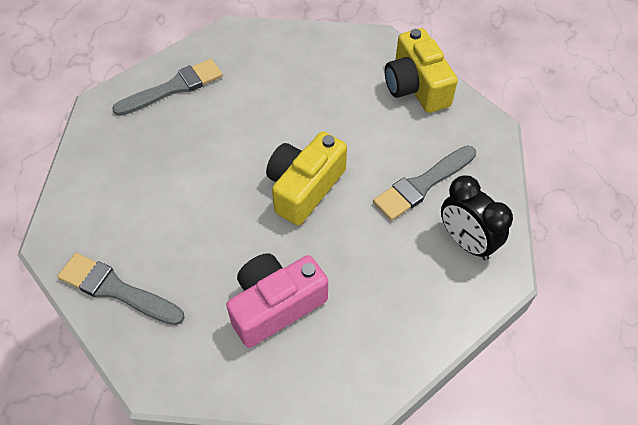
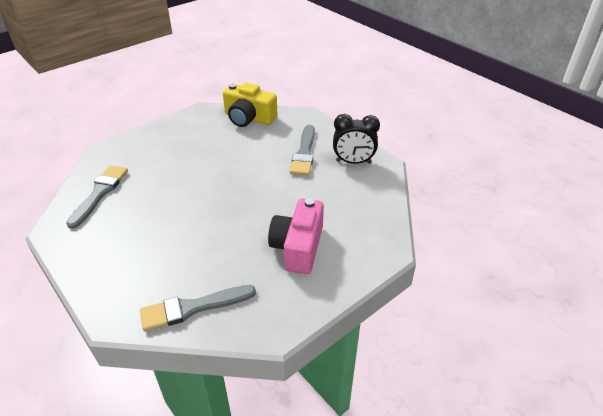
camera: 45 degrees left, 15 degrees down
(304, 188) = (245, 190): yellow camera -> none

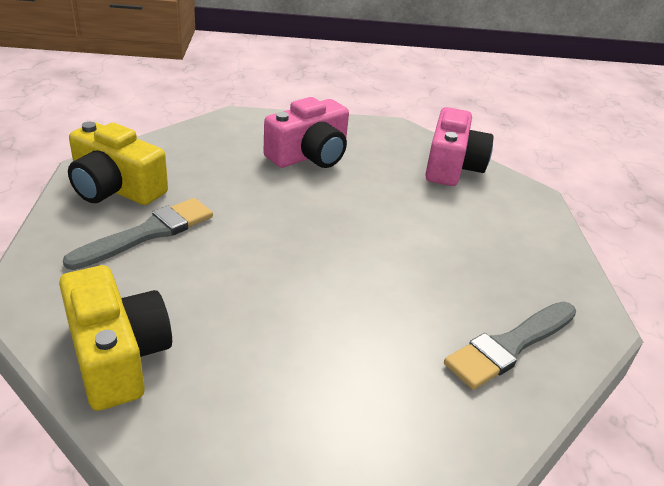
camera: 145 degrees left, 5 degrees down
(193, 308) = (452, 166): grey brush -> pink camera
(353, 162) = (115, 188): black clock -> yellow camera

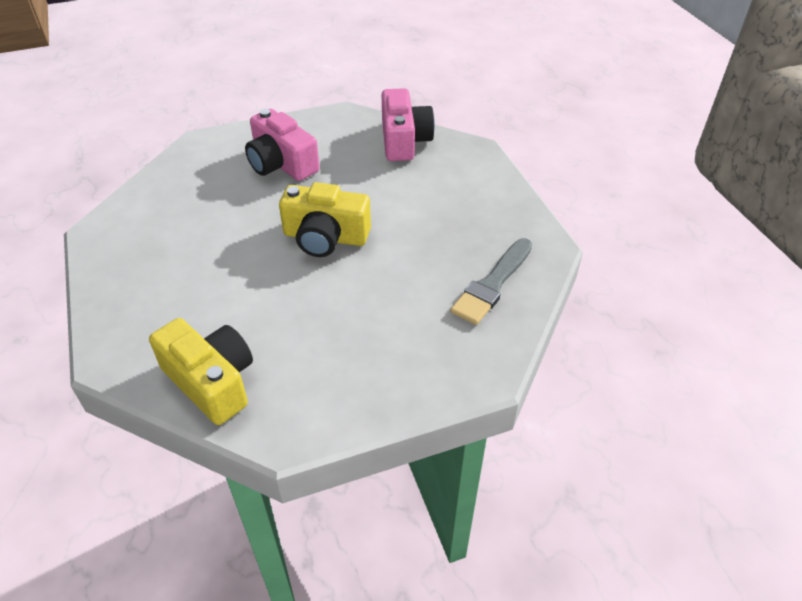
camera: 15 degrees left, 10 degrees up
(115, 188) = (130, 244): yellow camera -> yellow camera (325, 237)
(147, 233) = (181, 277): grey brush -> none
(309, 155) = (281, 163): pink camera -> pink camera turned 105 degrees clockwise

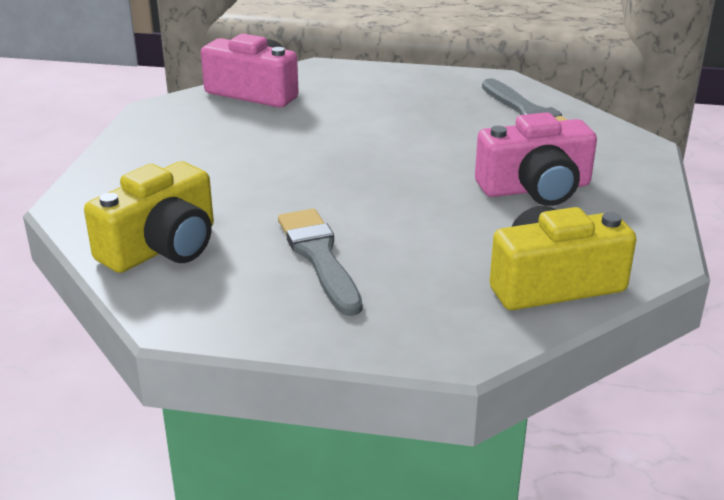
camera: 60 degrees left, 15 degrees down
(190, 258) = (319, 257): none -> grey brush
(281, 163) = (202, 163): pink camera -> pink camera (535, 188)
(325, 237) = (373, 169): yellow camera -> yellow camera (162, 247)

